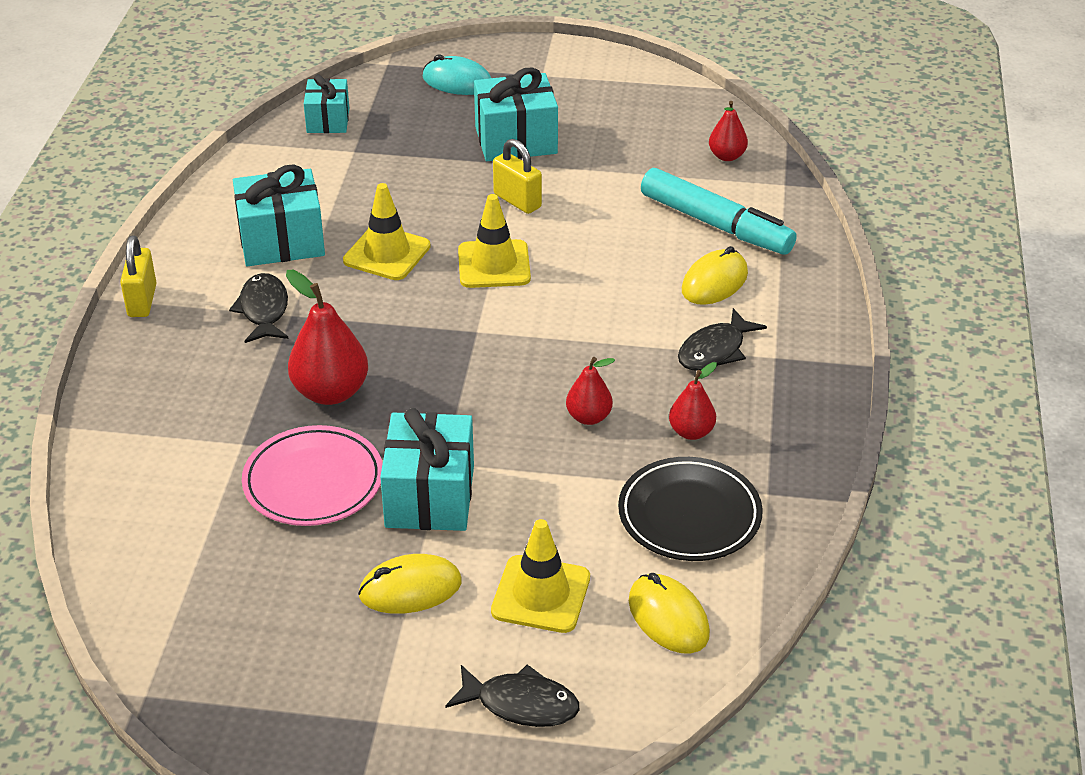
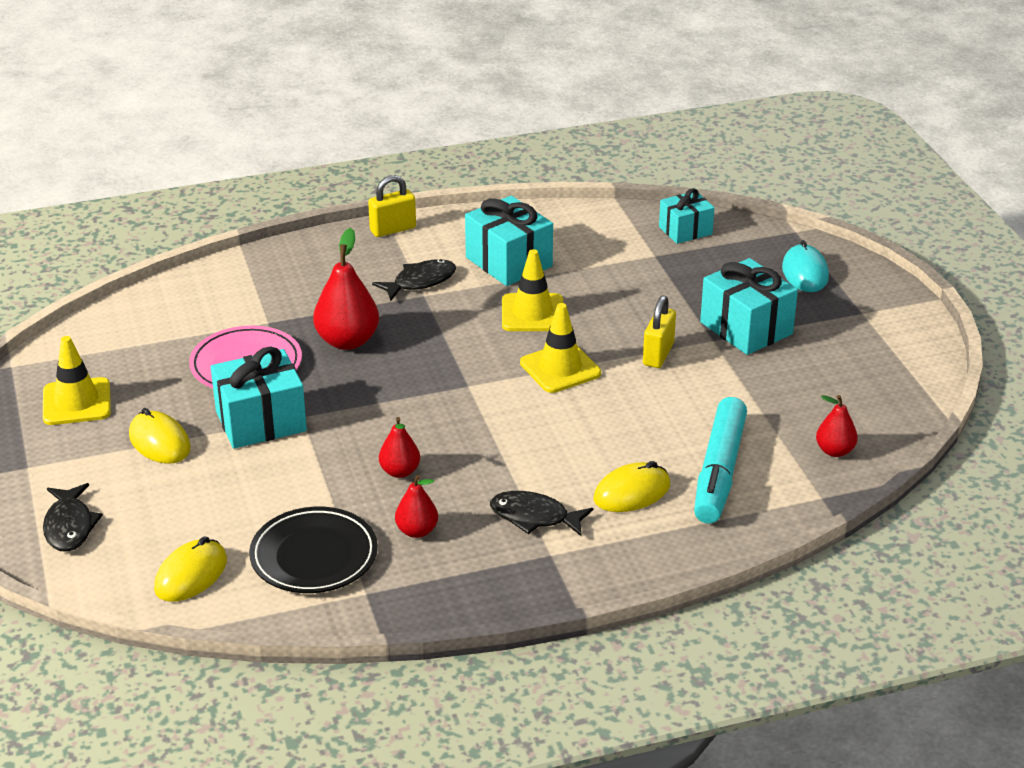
camera: 65 degrees right, 5 degrees down
(541, 594) = (184, 504): yellow traffic cone -> yellow traffic cone (77, 402)
(714, 282) = (632, 492): yellow mouse -> yellow mouse turned 45 degrees counterclockwise

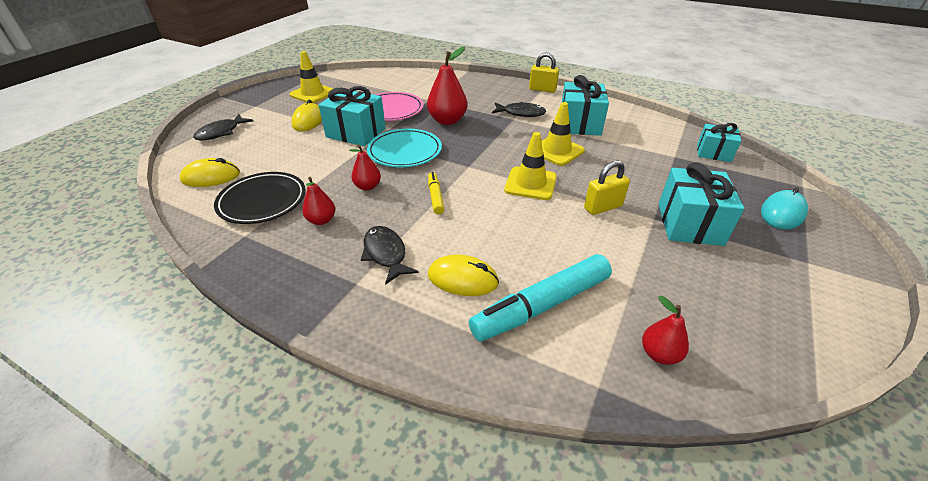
camera: 45 degrees right, 5 degrees up
(367, 409) = (405, 151): none -> turquoise plate
(489, 438) = (435, 197): none -> yellow marker

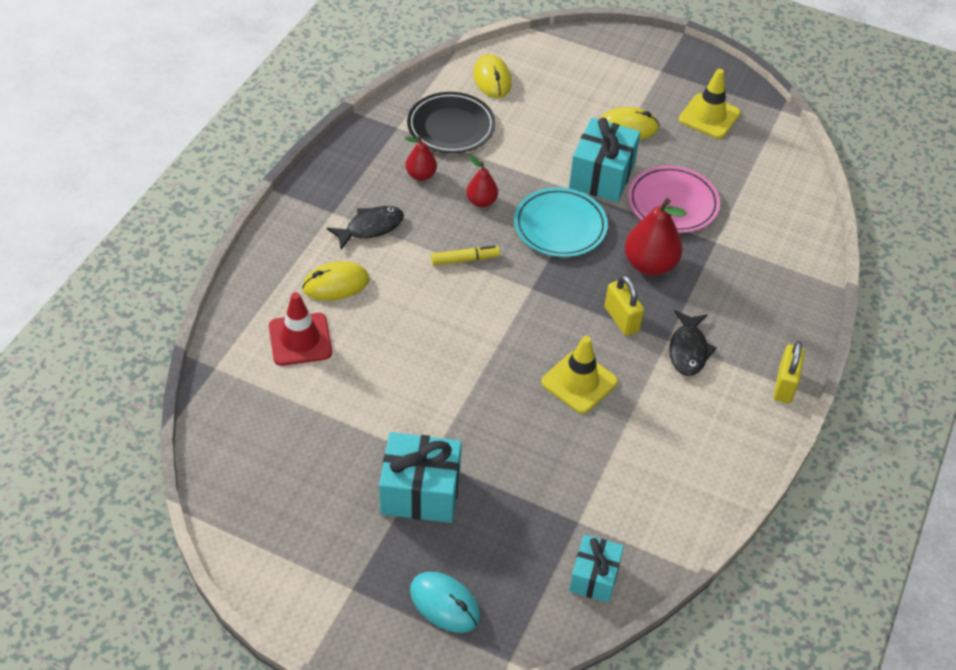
camera: 85 degrees right, 10 degrees up
(221, 132) = (586, 60): black fish -> none
(463, 279) = (336, 284): yellow mouse -> yellow mouse turned 60 degrees clockwise
(530, 183) = (496, 346): yellow traffic cone -> none
(542, 305) = (300, 339): turquoise marker -> red traffic cone
(579, 124) = (664, 420): turquoise gift -> none
(603, 207) = (450, 412): yellow padlock -> yellow padlock (621, 319)
(659, 354) = (241, 415): red pear -> none

